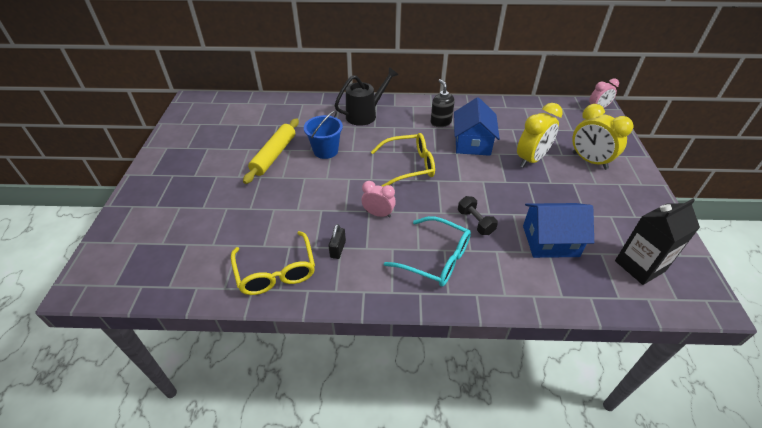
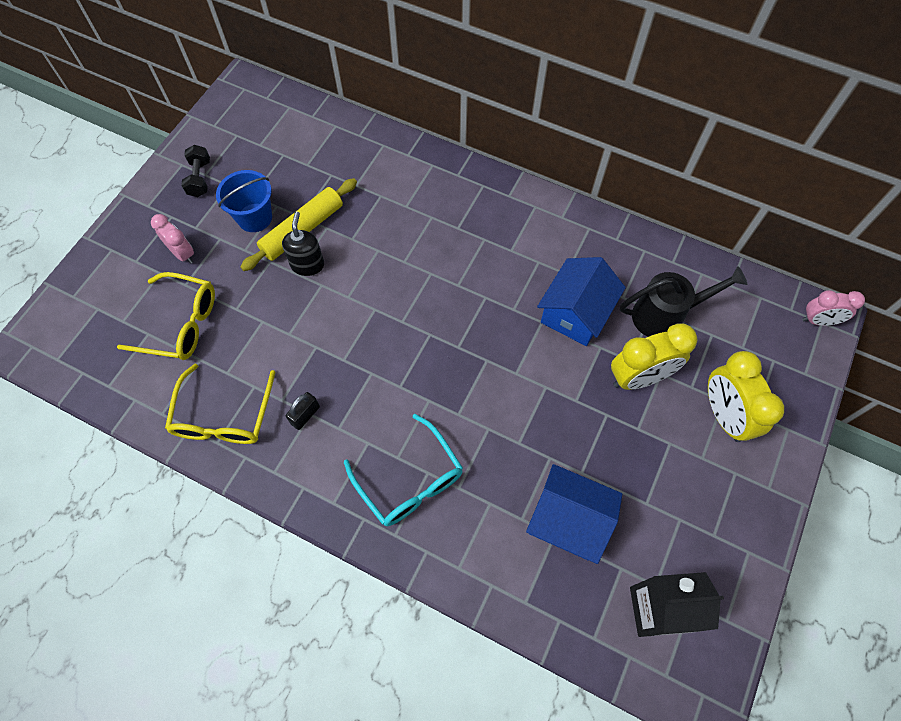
camera: 25 degrees right, 20 degrees up
(325, 151) = (370, 248): blue bucket -> blue bucket (254, 217)
(365, 114) = (458, 199): black watering can -> black watering can (665, 315)
(378, 214) = (380, 383): pink clock -> pink clock (183, 253)
(409, 166) = (463, 319): yellow glasses -> yellow glasses (180, 324)
(440, 122) = (555, 255): black soap dispenser -> black soap dispenser (307, 265)
(475, 222) = (492, 448): black dumbbell -> black dumbbell (199, 178)

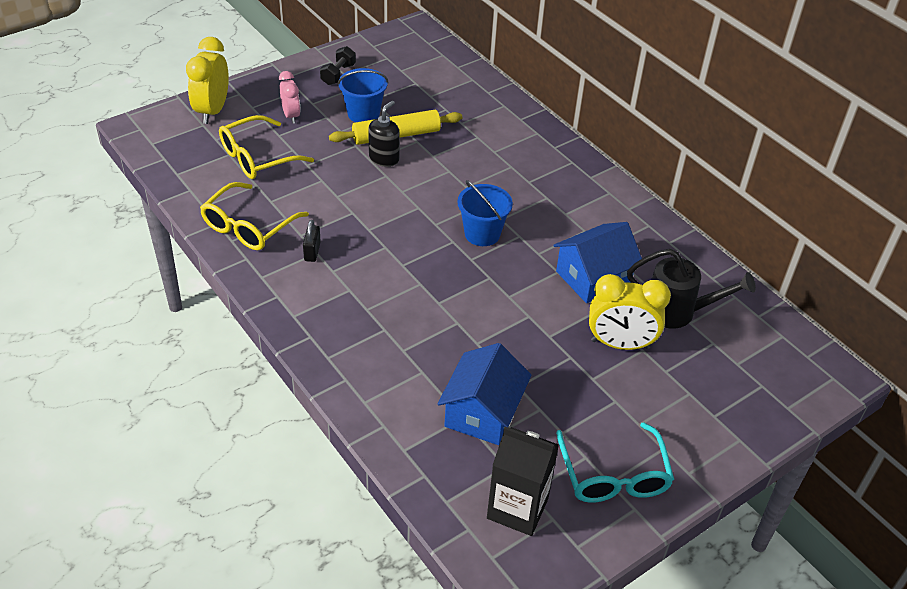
camera: 25 degrees right, 20 degrees down
(180, 324) = (257, 157): yellow glasses -> yellow glasses turned 105 degrees clockwise
(305, 415) = (312, 252): black padlock -> black padlock turned 60 degrees counterclockwise
(409, 480) = (366, 328): turquoise glasses -> turquoise glasses (613, 475)
(451, 311) = (482, 234): none -> blue bucket
(568, 520) = (482, 412): blue house -> blue house turned 60 degrees clockwise
(724, 415) = (682, 403): yellow clock -> yellow clock (212, 111)
(818, 321) = (830, 375): pink clock -> none

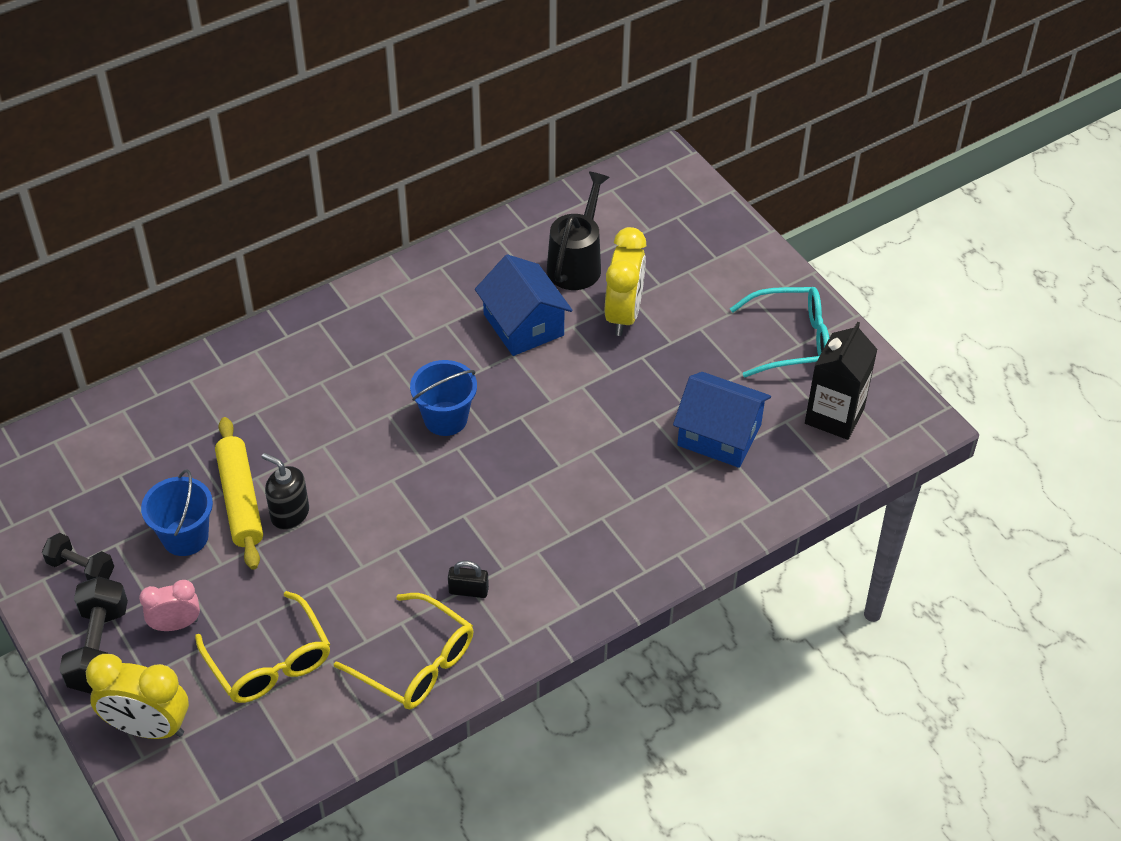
camera: 85 degrees left, 5 degrees up
(275, 87) = (99, 648): none -> black dumbbell

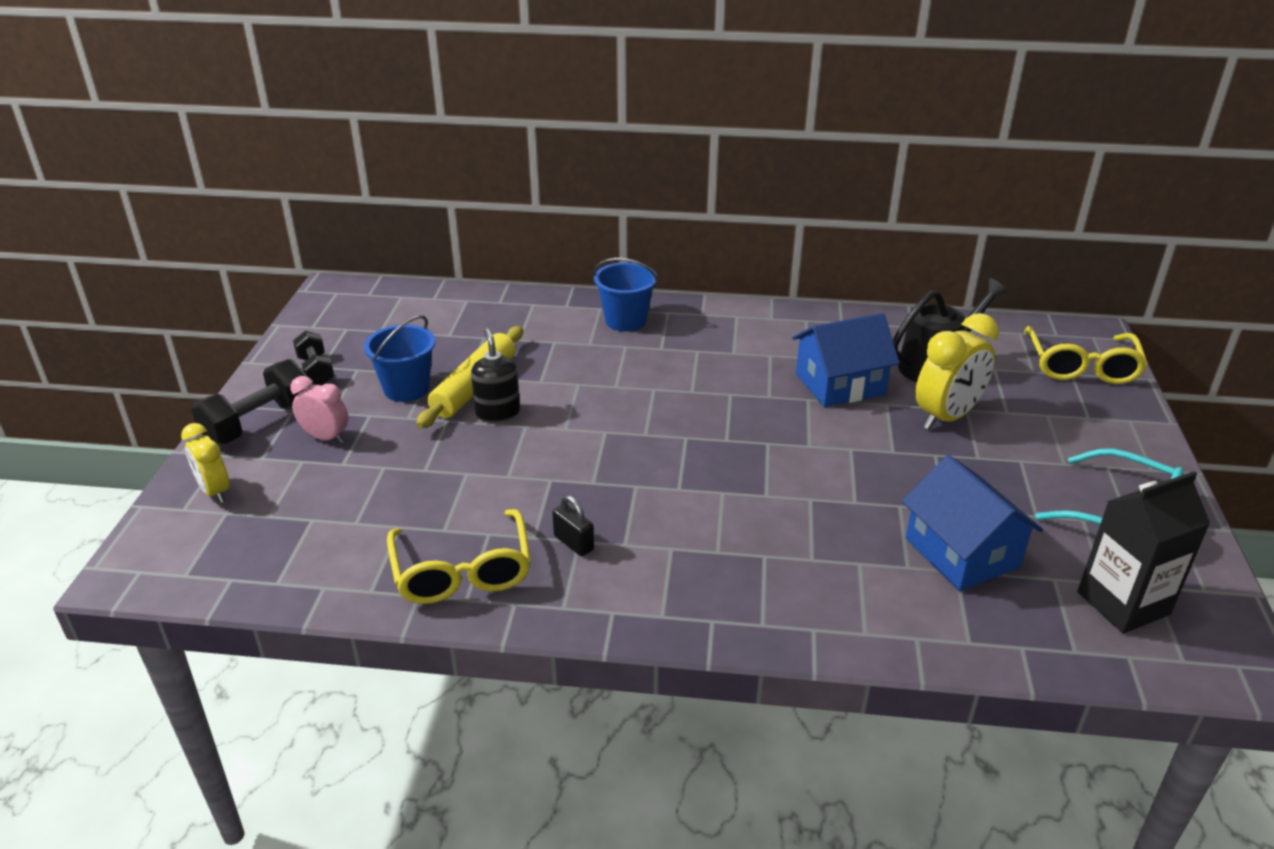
camera: 40 degrees right, 15 degrees down
(148, 728) = (215, 491): yellow clock -> yellow clock, size x0.61
(269, 661) = (354, 500): yellow glasses -> yellow glasses (1081, 366)
(445, 418) = (698, 413): blue bucket -> blue bucket (625, 320)
(523, 325) = (840, 384): blue house -> blue house turned 60 degrees clockwise

